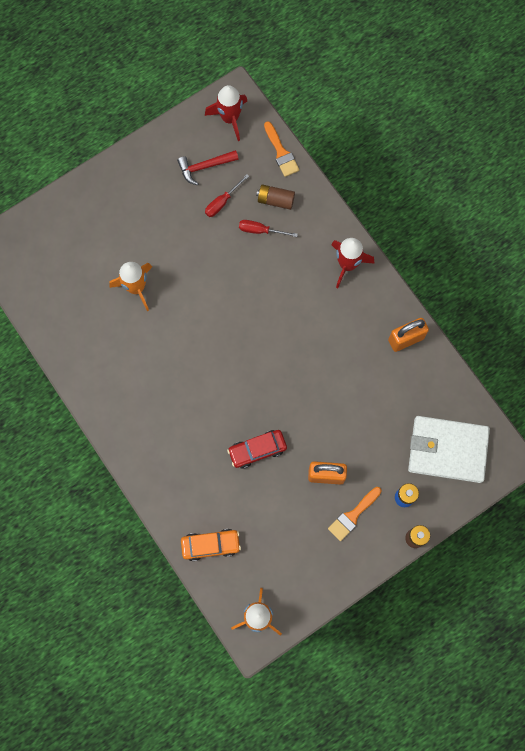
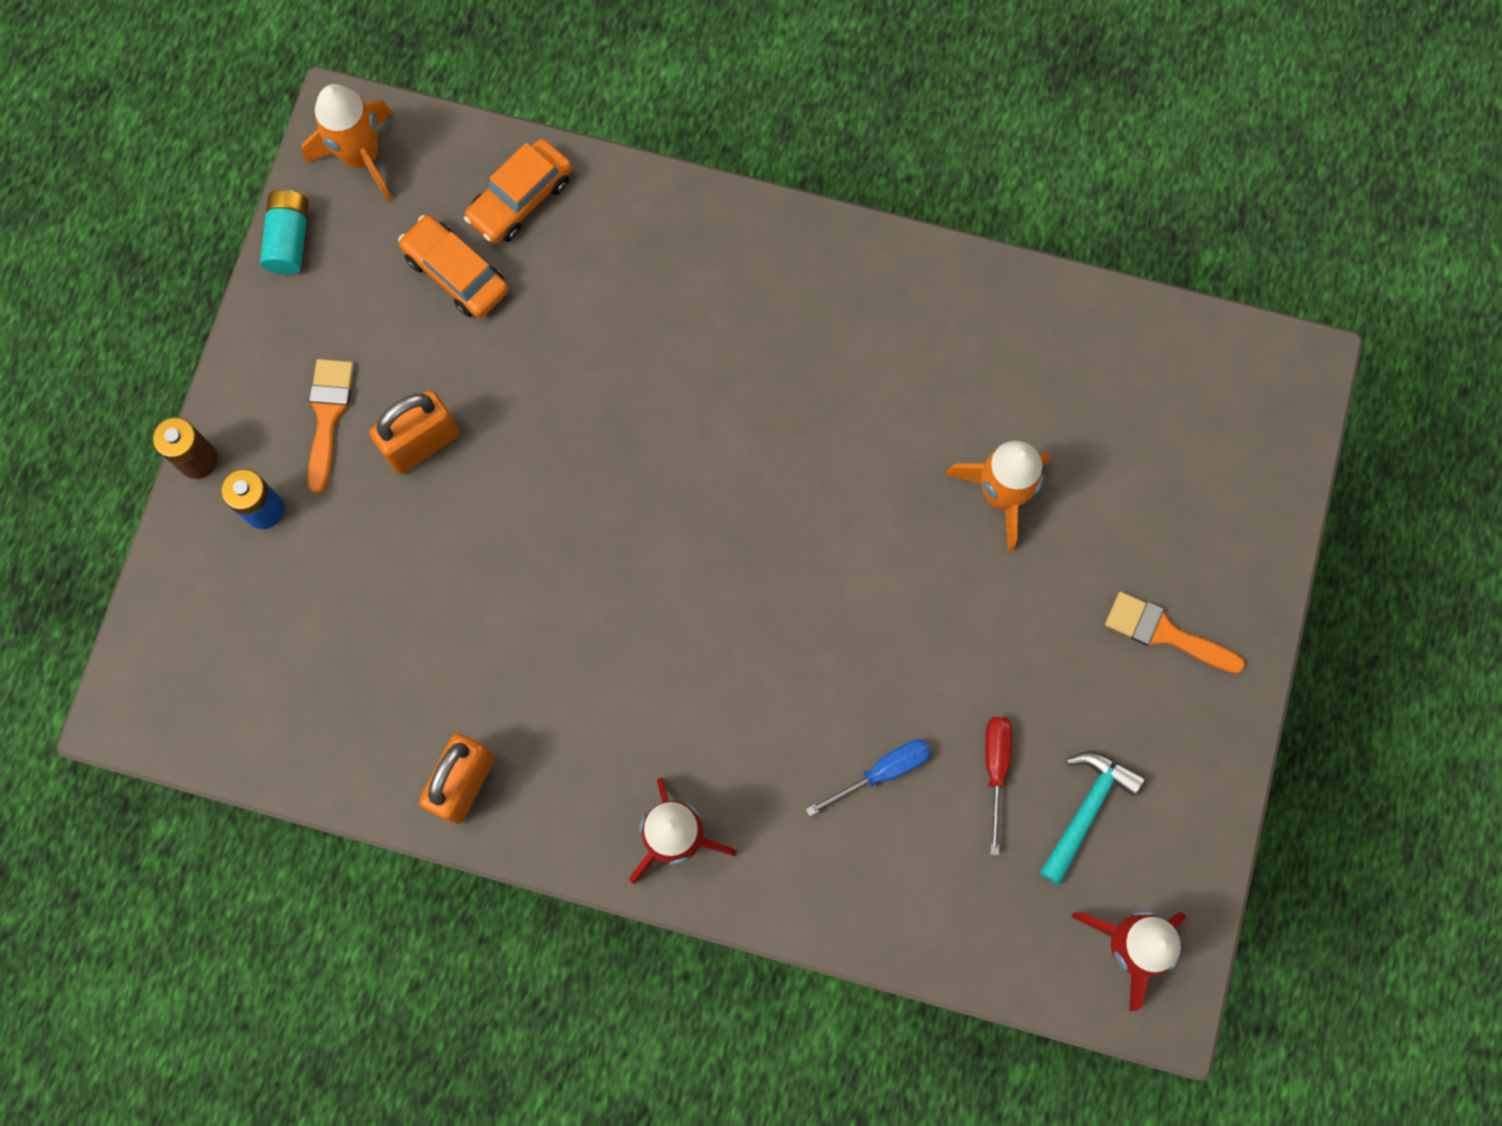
camera: 140 degrees right, 0 degrees up
(204, 167) = (1086, 809): red hammer -> turquoise hammer
(257, 450) = (567, 395): red car -> none
(260, 230) = (882, 772): red screwdriver -> blue screwdriver
(260, 534) = (456, 273): none -> orange car
(275, 200) = (905, 853): brown battery -> none
(281, 152) = (976, 957): orange brush -> orange brush (1166, 633)
(313, 603) = (289, 239): none -> turquoise battery
(447, 450) = (246, 646): white wallet -> none

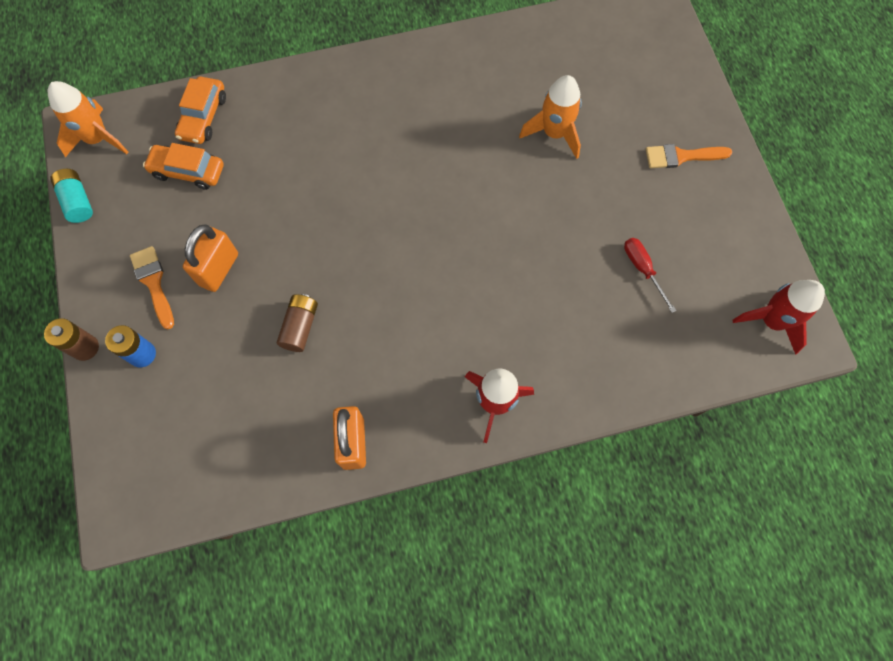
camera: 30 degrees left, 5 degrees down
(483, 586) = (300, 327): none -> brown battery
(882, 772) = (585, 304): blue screwdriver -> none
(1086, 809) = (702, 264): turquoise hammer -> none

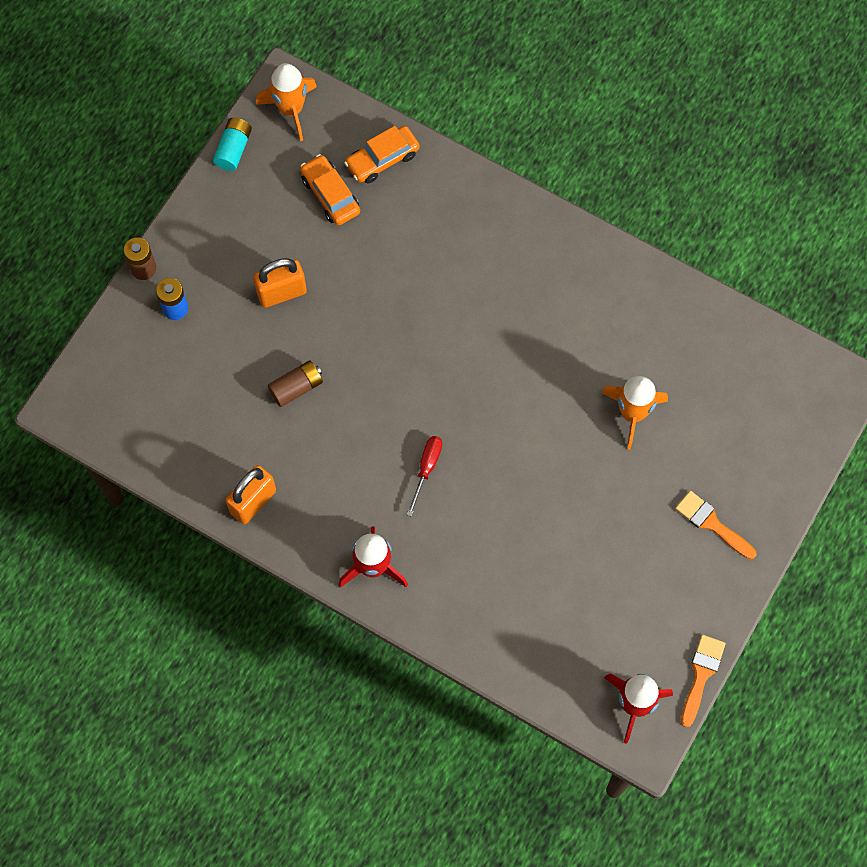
camera: 45 degrees right, 0 degrees up
(154, 283) = (229, 262): orange brush -> orange brush (701, 675)
(642, 269) = (581, 577): red screwdriver -> red screwdriver (426, 469)

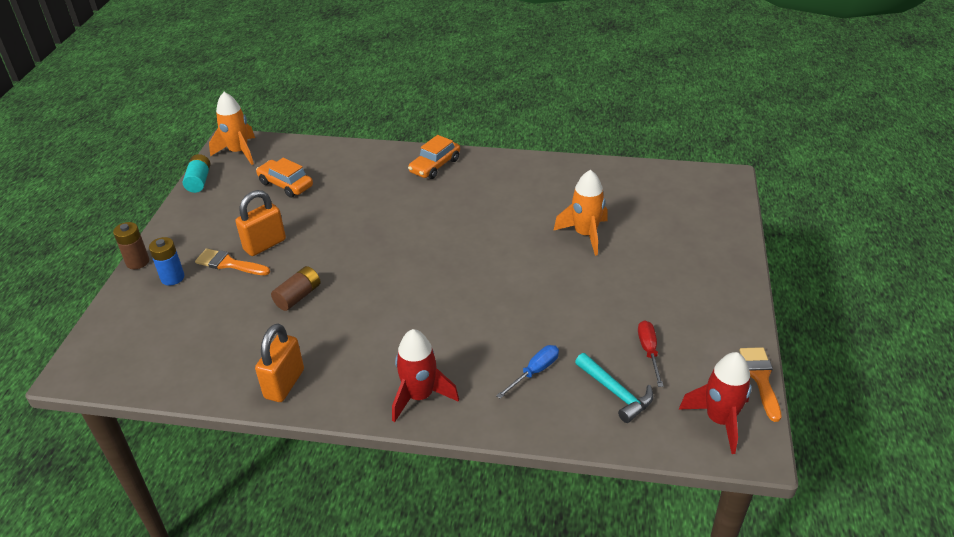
camera: 20 degrees left, 30 degrees down
(382, 159) = (319, 158): orange car -> orange car (435, 166)
(426, 469) = (436, 314): red screwdriver -> red screwdriver (649, 351)
(491, 581) = (534, 372): none -> blue screwdriver
(556, 636) = (616, 393): none -> turquoise hammer
(712, 524) = (693, 278): orange brush -> orange brush (229, 264)

